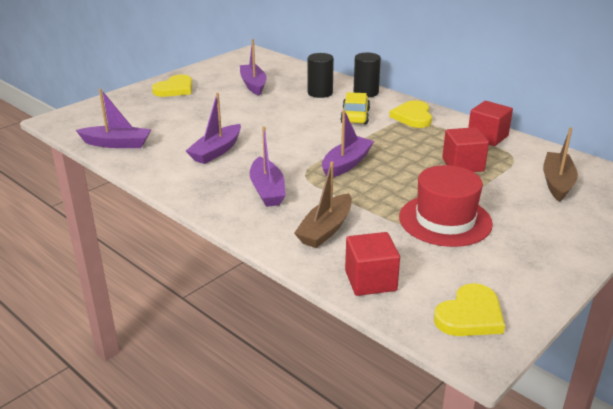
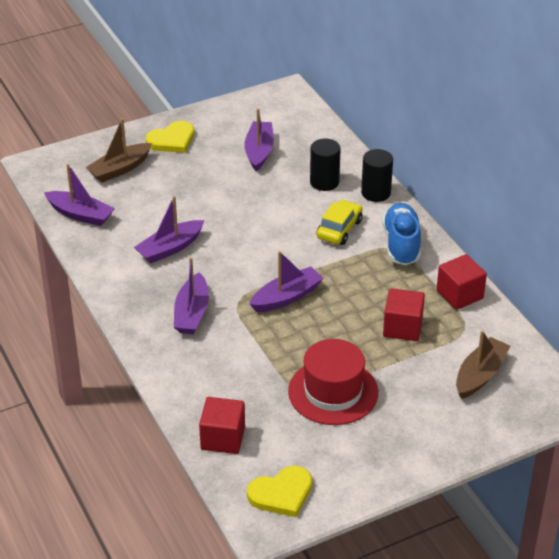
camera: 20 degrees right, 10 degrees up
(325, 229) = (218, 374): brown boat -> brown boat (120, 169)
(413, 117) = (401, 244): yellow heart -> blue shoe

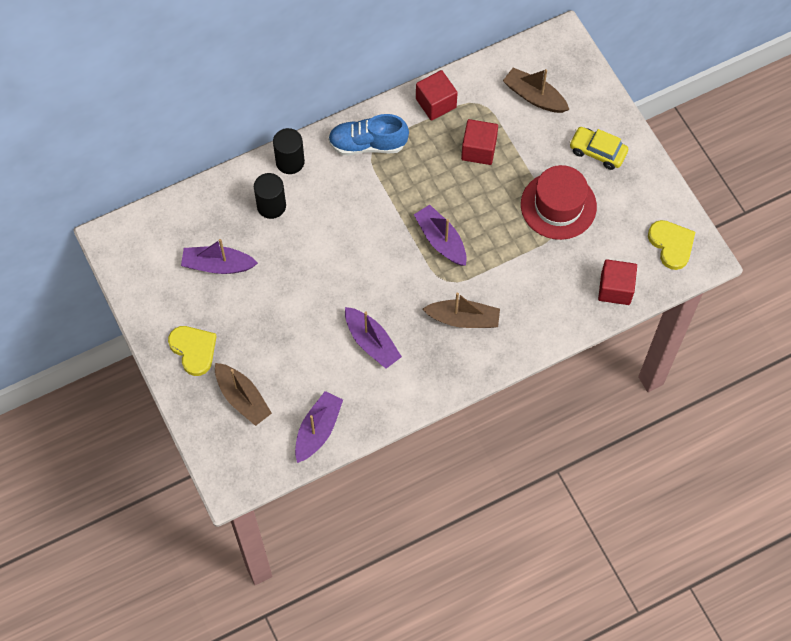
camera: 90 degrees left, 25 degrees up
(192, 313) = (463, 319): purple boat -> brown boat
(339, 229) = (344, 195): yellow car -> yellow car (597, 151)

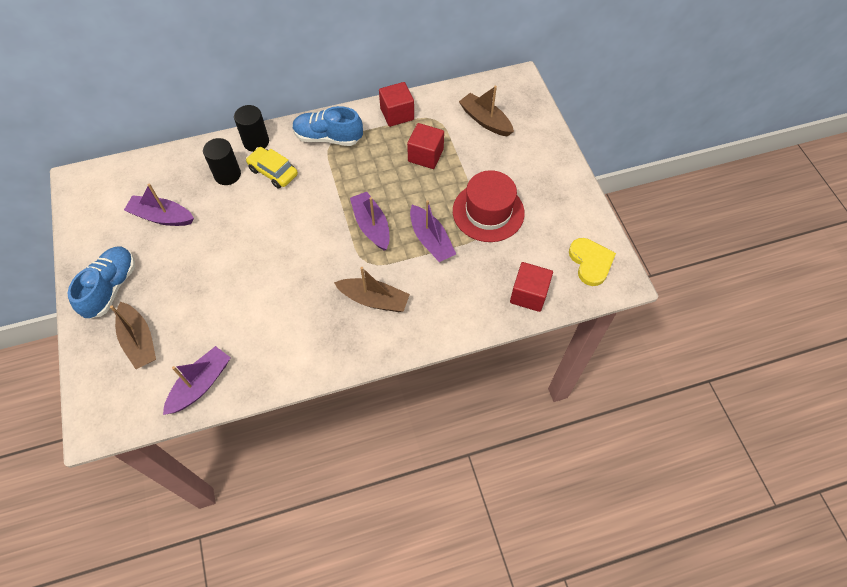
camera: 10 degrees right, 5 degrees down
(193, 350) = (111, 288): yellow heart -> blue shoe
(371, 342) = (280, 307): purple boat -> purple boat (431, 240)
(597, 151) = (533, 172): yellow car -> yellow car (273, 172)

